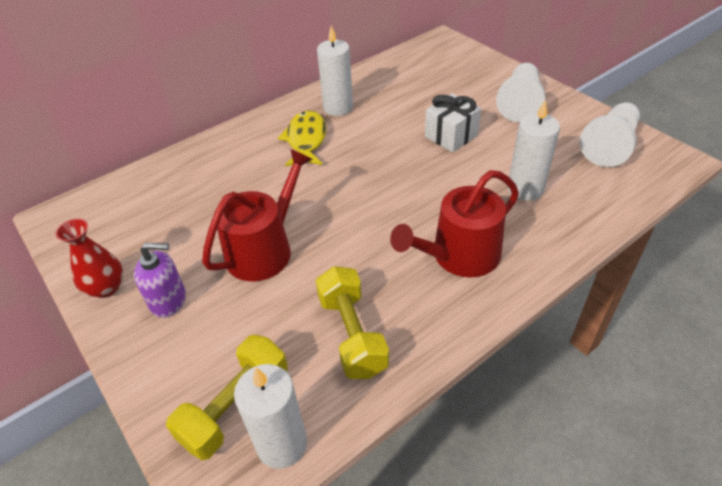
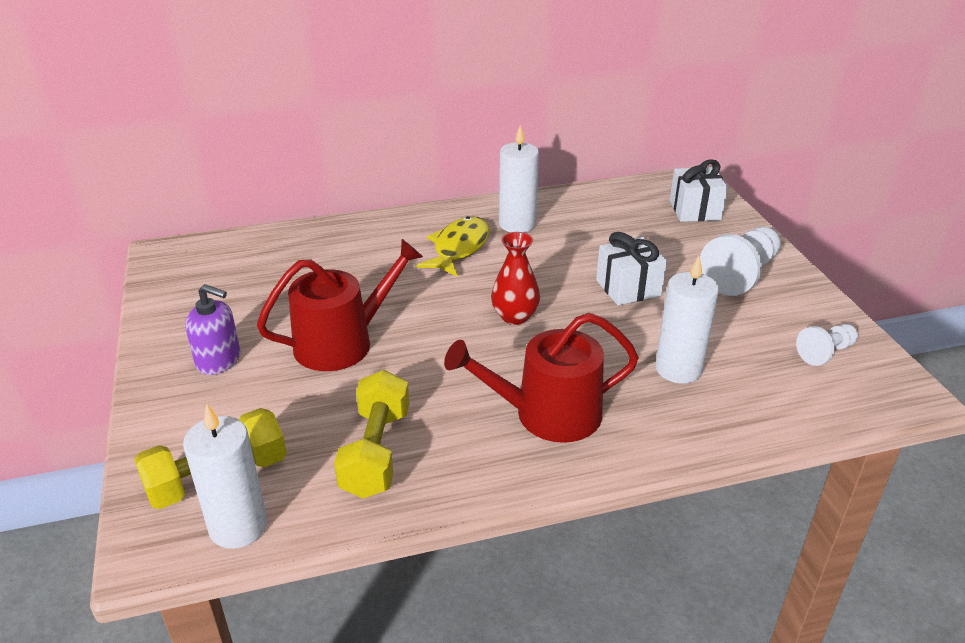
camera: 20 degrees right, 10 degrees down
(106, 288) = (170, 331): red vase -> red vase (515, 316)
(457, 62) = (695, 210): none -> white gift
(610, 146) = (825, 353): white pawn -> white pawn, size x0.58

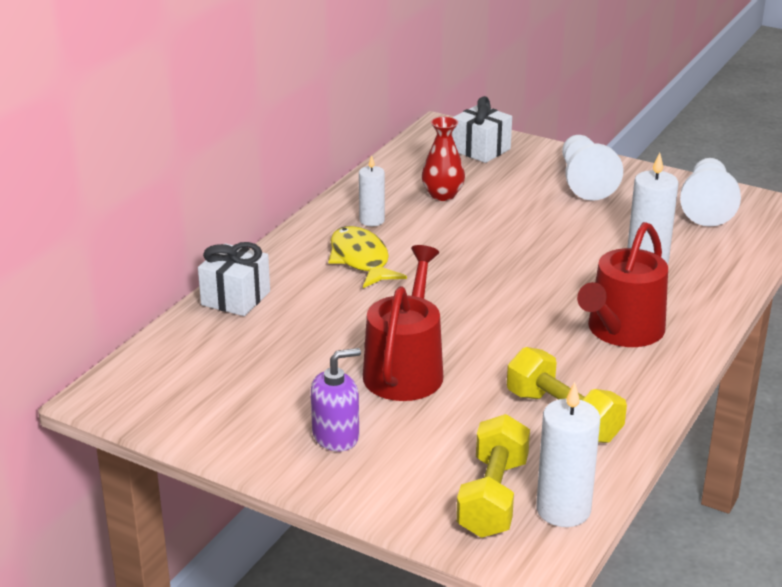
camera: 45 degrees left, 5 degrees down
(515, 316) = (492, 285): red vase -> red vase (442, 195)
(517, 224) = (372, 220): white candle -> white candle, size x0.63
(628, 288) = (531, 226): white gift -> white gift (235, 298)
(825, 353) = (707, 206): white pawn -> white pawn, size x1.73

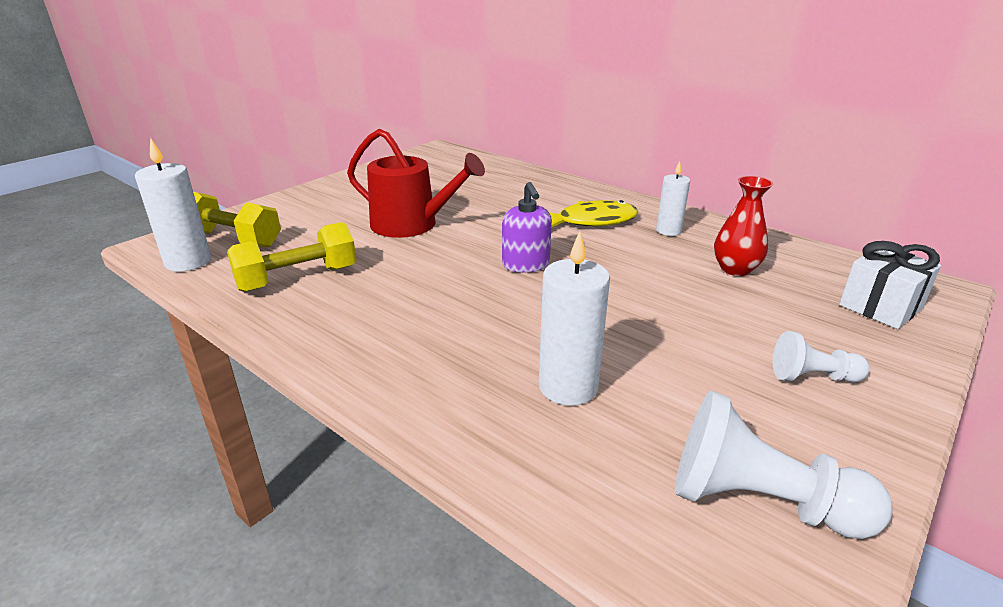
camera: 100 degrees right, 0 degrees up
(235, 298) = (539, 179): white gift -> none
(336, 436) = (348, 198): purple soap dispenser -> purple soap dispenser (526, 264)
(585, 182) = (812, 377): white pawn -> white pawn, size x0.58
(621, 331) = (412, 334): red watering can -> none

